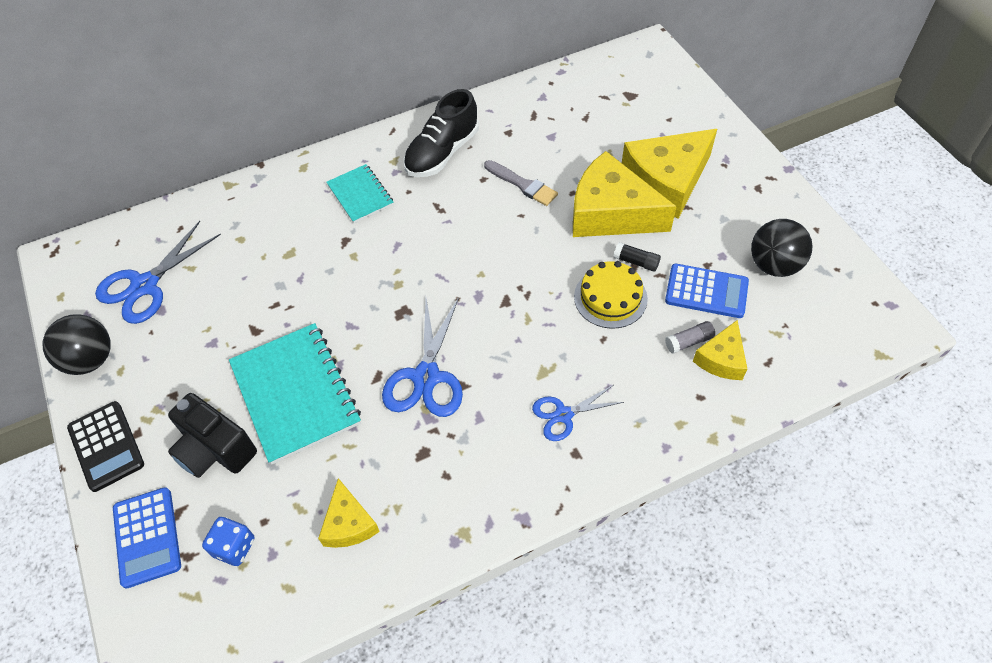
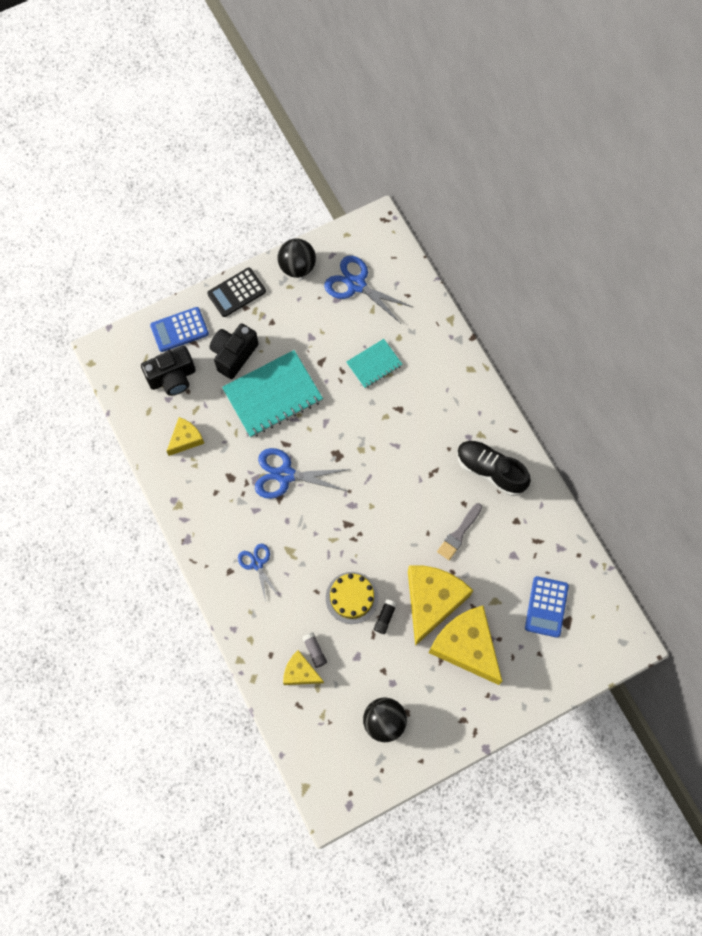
camera: 85 degrees right, 15 degrees up
(234, 547) = (172, 378): blue dice -> black camera
(349, 523) = (185, 439): yellow cheese -> yellow cheese turned 150 degrees clockwise
(360, 195) = (443, 414): turquoise notebook -> turquoise notebook (374, 364)
(706, 291) = (358, 667): blue calculator -> blue calculator (546, 607)

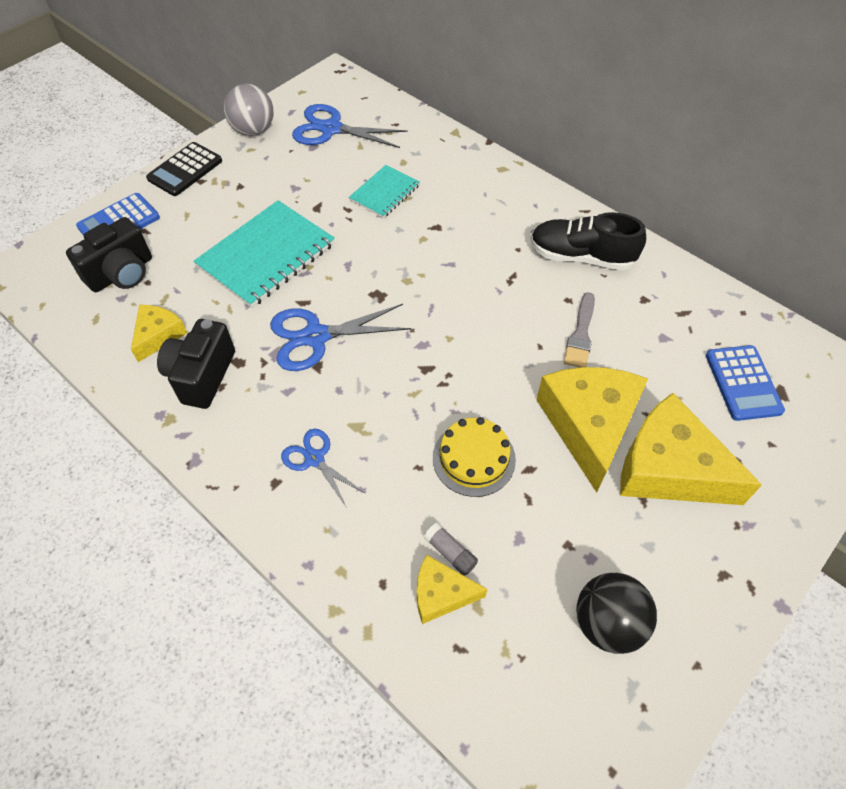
camera: 20 degrees left, 15 degrees down
(234, 355) = (200, 229): black camera -> black camera (202, 375)
(297, 267) = (253, 130): black ball -> grey ball
(385, 618) = (534, 469): black glue stick -> none

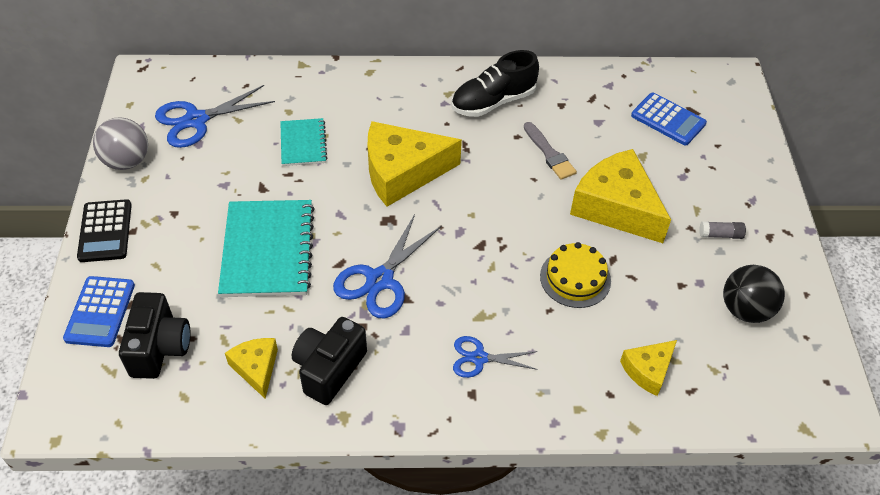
camera: 45 degrees left, 5 degrees down
(202, 375) = (329, 369): black camera -> black camera turned 60 degrees clockwise
(450, 553) = (626, 343): grey glue stick -> grey glue stick (720, 235)
(669, 468) = (684, 199): yellow cheese -> yellow cheese (402, 172)

